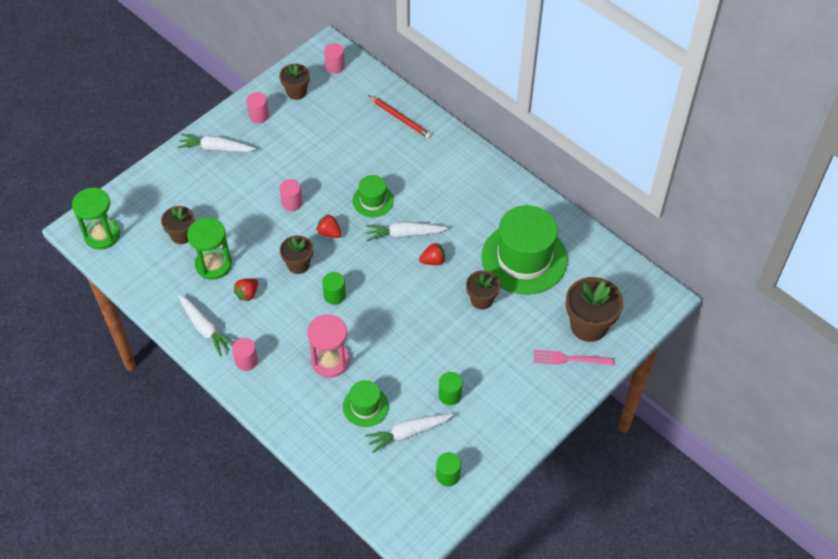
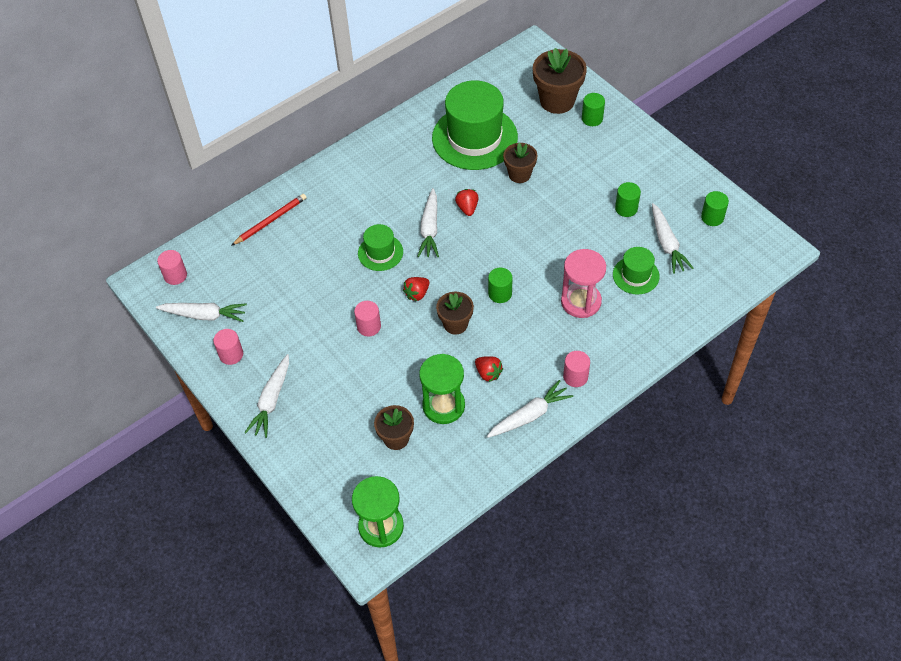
camera: 80 degrees left, 0 degrees up
(296, 92) = (204, 315): brown flower pot -> white carrot
(569, 359) = (592, 118): pink fork -> green cylinder

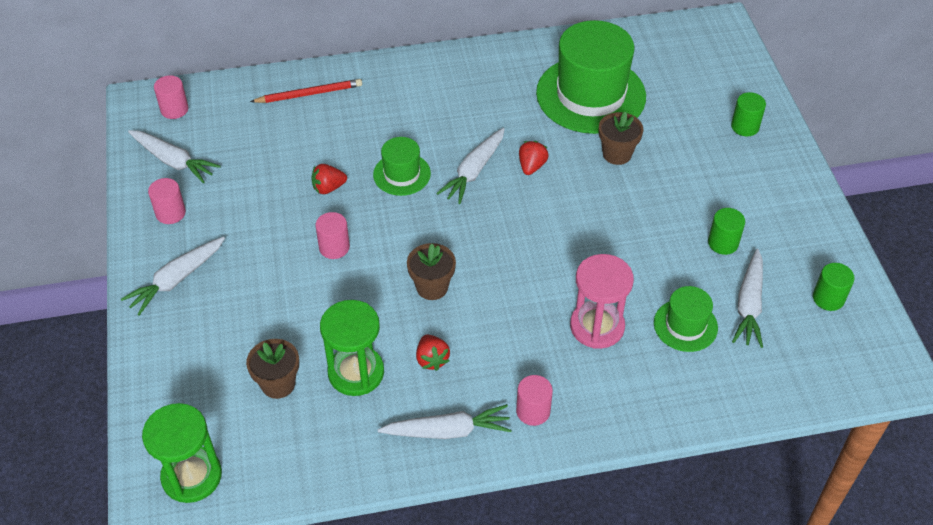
camera: 25 degrees right, 5 degrees down
(417, 294) = (411, 235): red strawberry -> red strawberry (328, 188)
(500, 293) = (506, 275): green cylinder -> none
(557, 101) = (714, 91): brown flower pot -> none

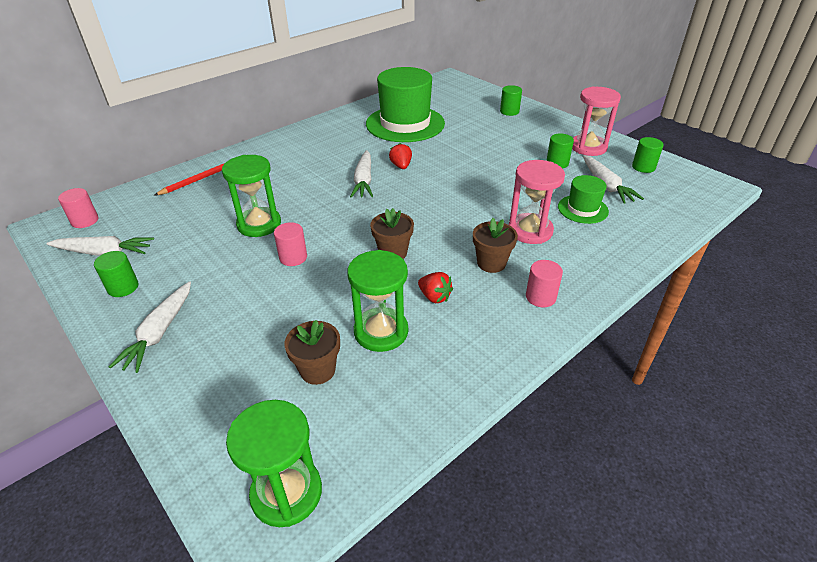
camera: 30 degrees left, 10 degrees down
(170, 213) = (123, 287): pink cylinder -> green cylinder
(328, 188) = (259, 224): red strawberry -> green hourglass
(402, 174) = (311, 198): green hat -> none
(448, 431) = (492, 339): white carrot -> none
(617, 154) = (449, 144): brown flower pot -> brown flower pot (491, 263)
(789, 234) = (588, 147): none -> pink hourglass

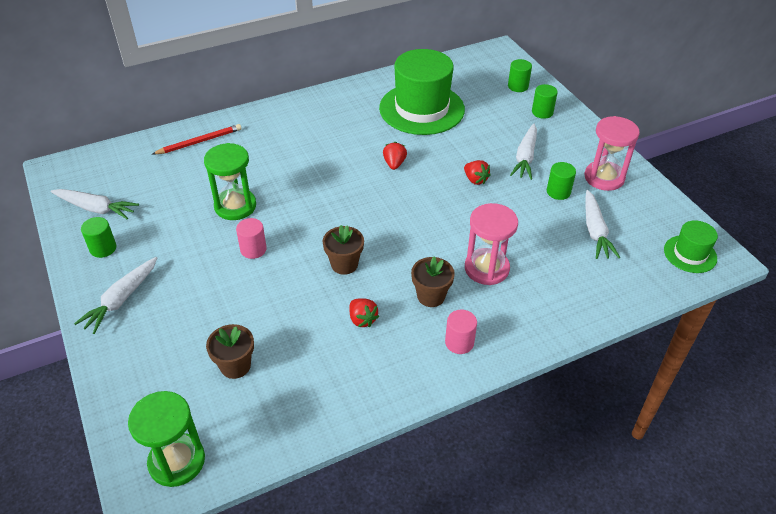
camera: 15 degrees right, 5 degrees up
(85, 221) = (87, 170): pink cylinder -> none
(363, 181) = (350, 175): white carrot -> white carrot (525, 157)
(381, 331) = (301, 343): green hourglass -> none
(480, 166) = (475, 180): none -> red strawberry
(582, 209) = (554, 254): green hat -> green hat (690, 254)
(643, 167) = (650, 216): green cylinder -> green cylinder (518, 86)

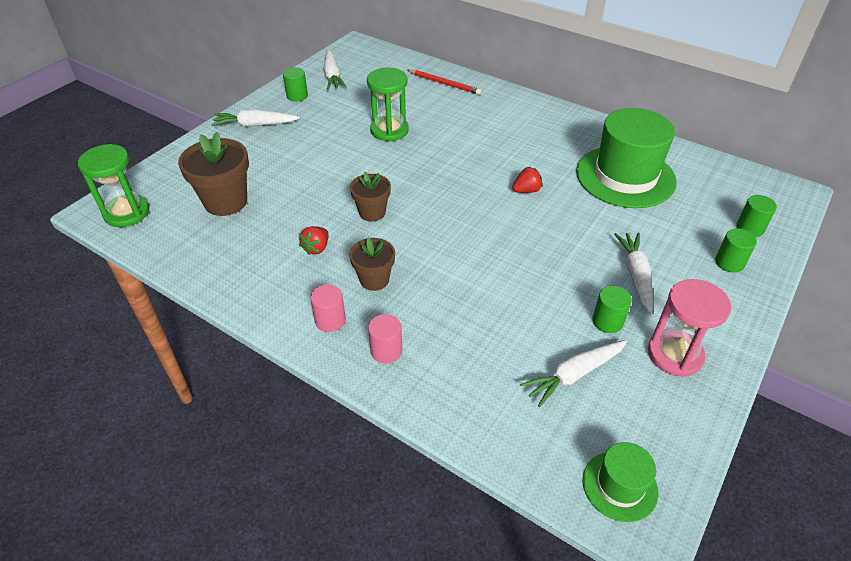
camera: 60 degrees right, 0 degrees up
(235, 366) = (226, 202): brown flower pot -> brown flower pot, size x1.63
(253, 249) = (350, 159): pink cylinder -> pink cylinder (386, 351)
(475, 180) = (560, 251): red strawberry -> none
(486, 268) = (440, 305): pink hourglass -> none
(525, 157) = (635, 275): white carrot -> white carrot turned 105 degrees clockwise

